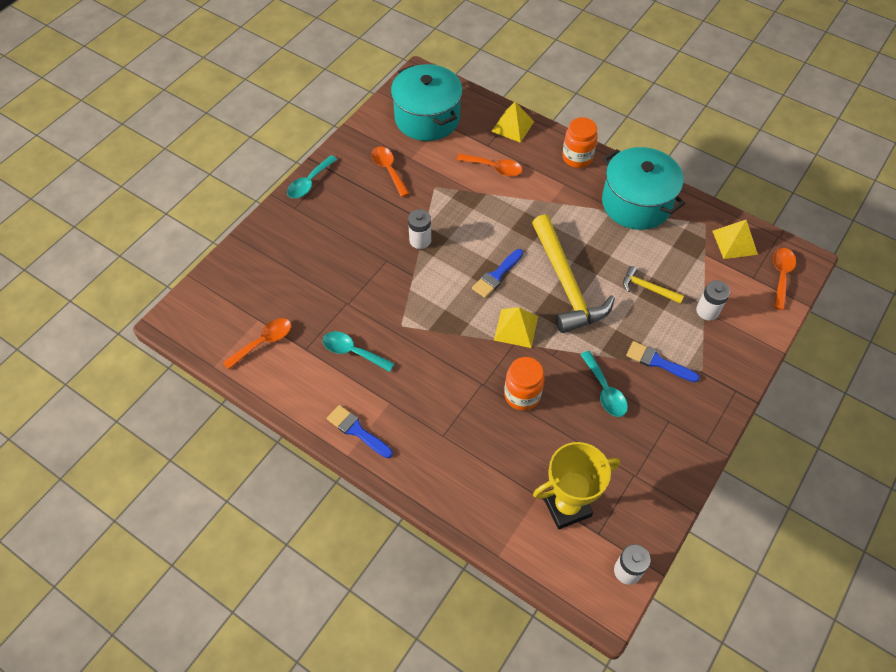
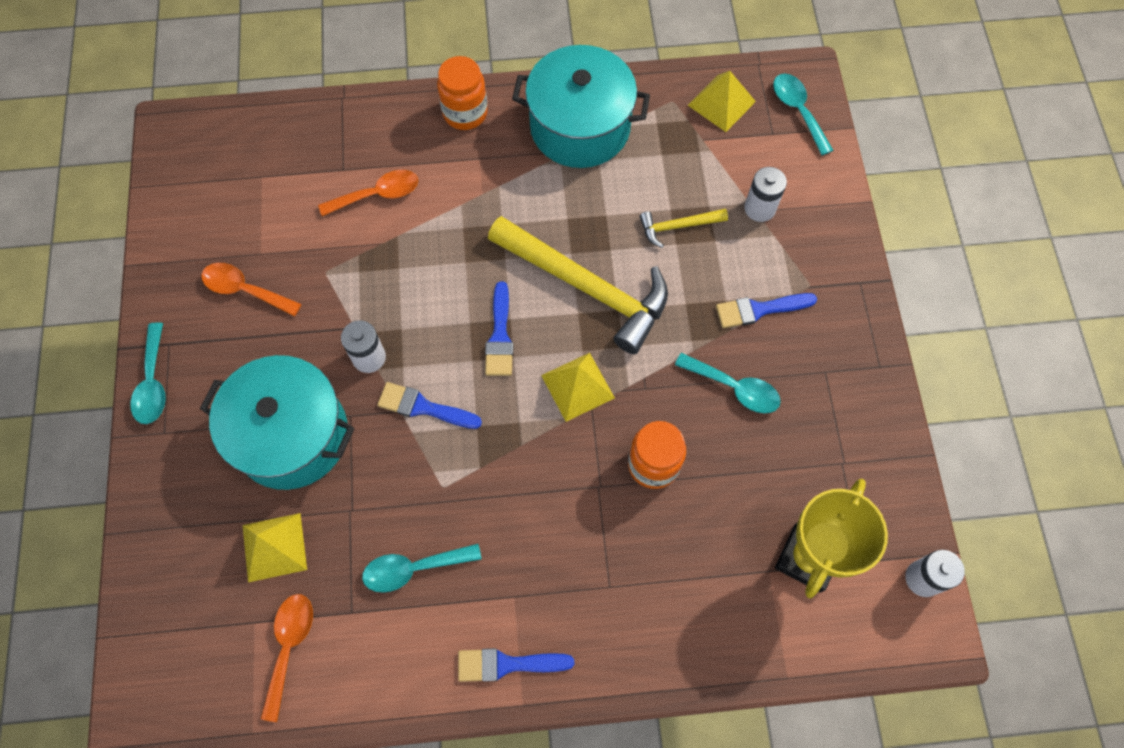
camera: 40 degrees left, 10 degrees up
(426, 281) = (423, 407): none -> blue brush
(427, 118) = (233, 182): turquoise pot -> turquoise pot (292, 435)
(512, 126) = (352, 122): yellow pyramid -> yellow pyramid (274, 547)
(781, 275) = (798, 111): orange spoon -> turquoise spoon

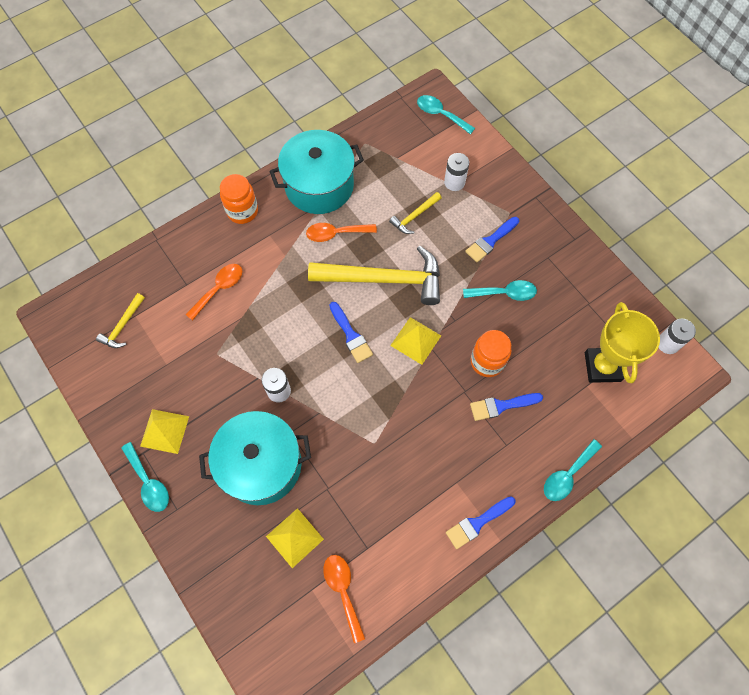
camera: 30 degrees left, 0 degrees up
(240, 181) = (123, 326): none -> yellow hammer
(245, 290) = (171, 392): orange spoon -> orange spoon (336, 233)
(413, 568) = (388, 500): turquoise spoon -> turquoise spoon (567, 475)
(423, 407) = (332, 402): blue brush -> blue brush (501, 406)
(721, 103) = (394, 131): yellow pyramid -> yellow pyramid (164, 431)

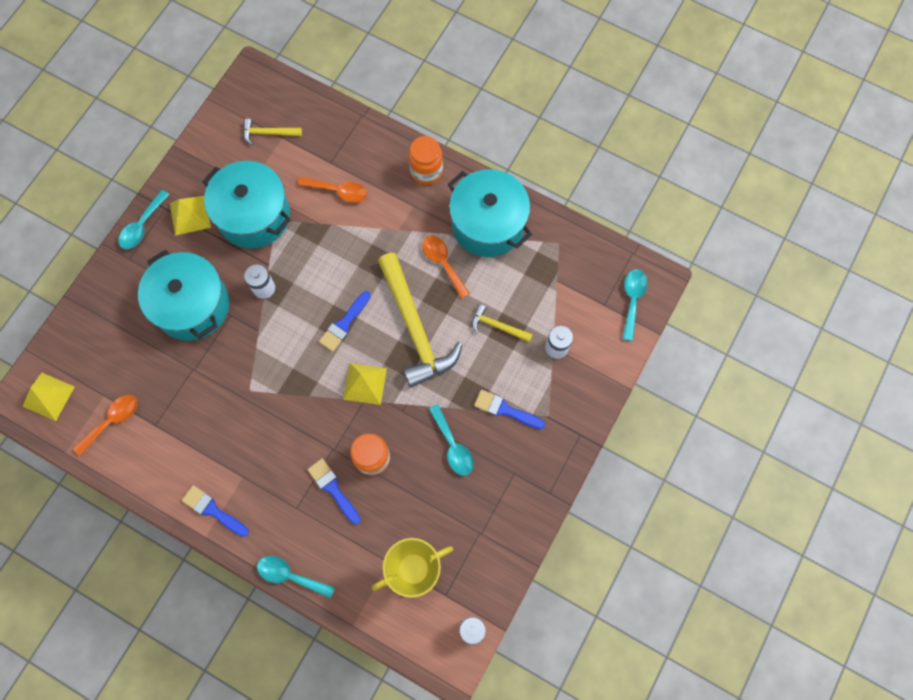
camera: 65 degrees right, 5 degrees up
(200, 371) = (254, 215): none -> turquoise pot
(294, 537) = (141, 362): yellow pyramid -> yellow pyramid (48, 396)

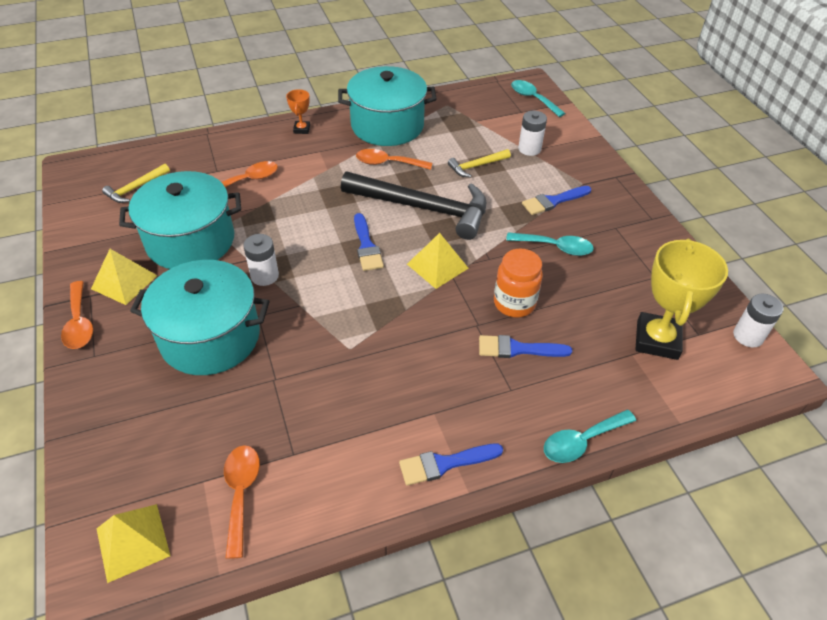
camera: 50 degrees left, 25 degrees down
(142, 226) = (79, 323): turquoise spoon -> orange spoon
(415, 328) = (423, 208): yellow hammer -> black hammer
(426, 171) = (302, 129): orange jar -> orange trophy

